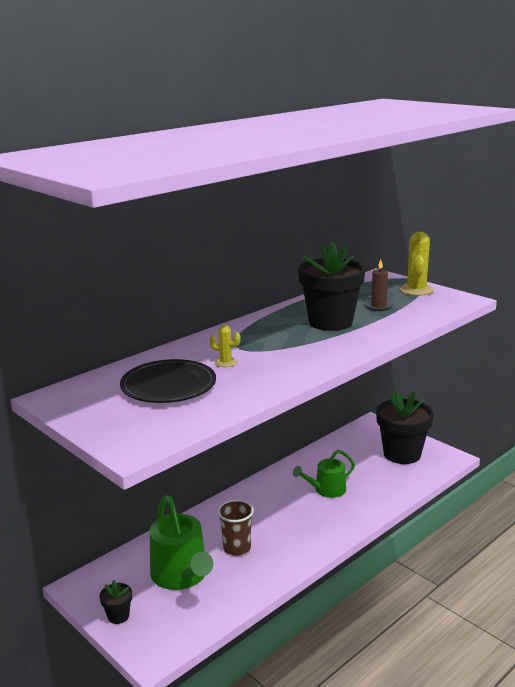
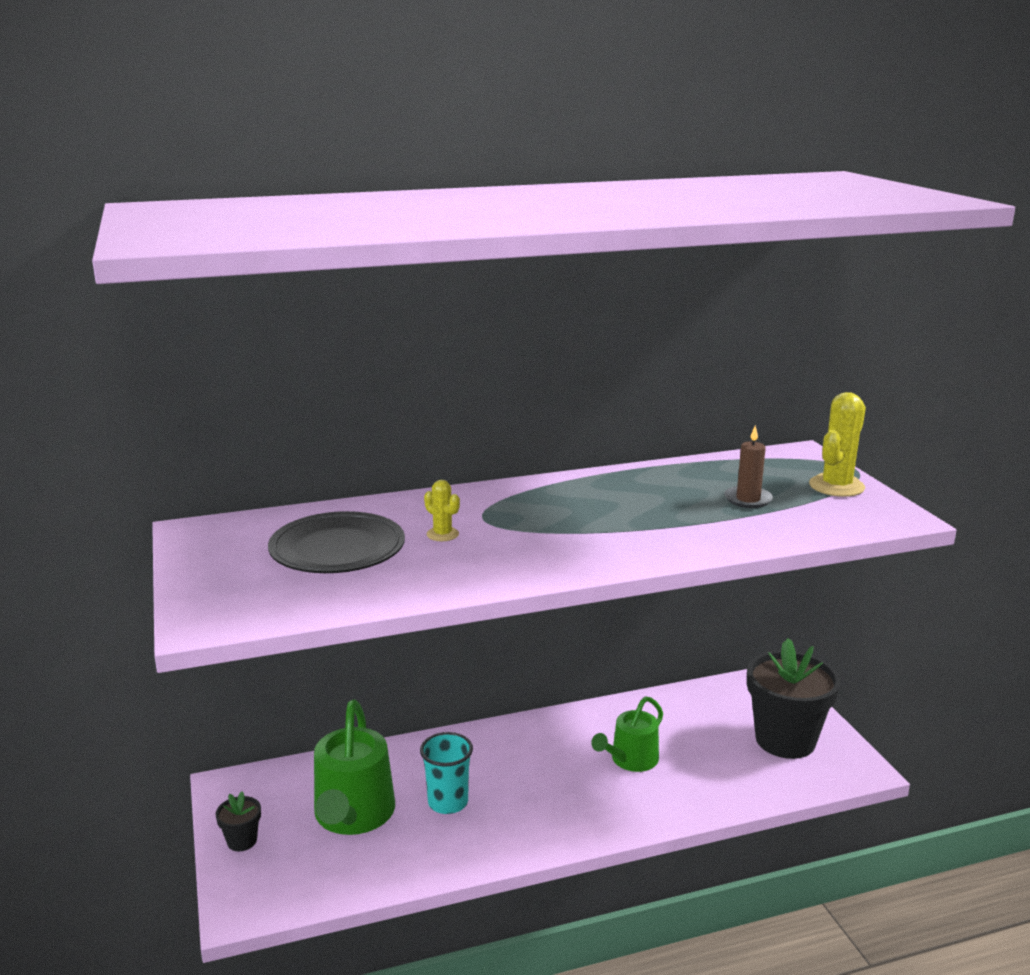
camera: 25 degrees right, 0 degrees up
(237, 548) = (448, 802): brown cup -> turquoise cup
(326, 490) = (631, 760): green watering can -> green watering can turned 45 degrees counterclockwise
(330, 322) = (649, 509): black flower pot -> none

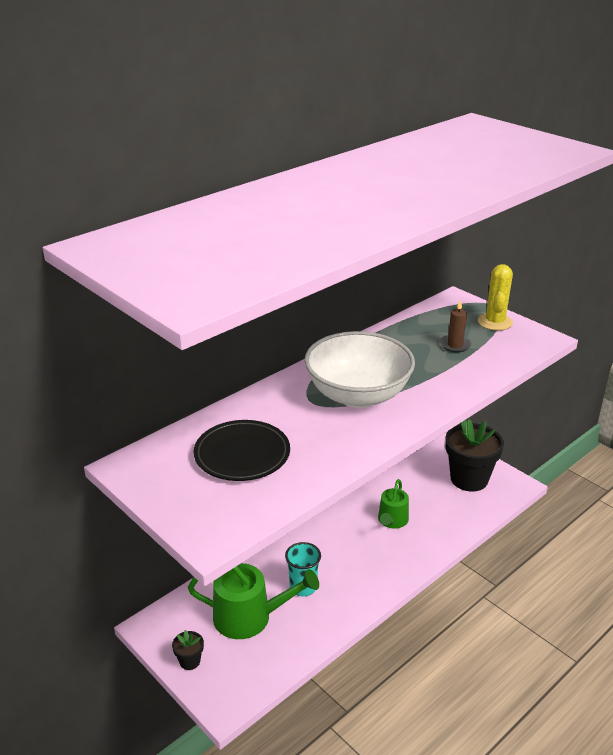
camera: 25 degrees left, 10 degrees up
(353, 815) = (249, 617): green watering can -> green watering can turned 60 degrees counterclockwise
(442, 534) = (298, 422): yellow cactus -> none
(551, 523) = (358, 395): none -> white bowl

